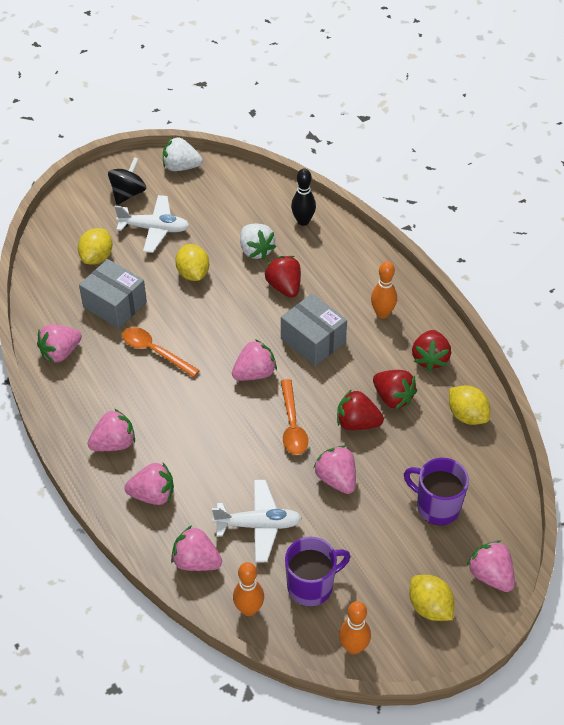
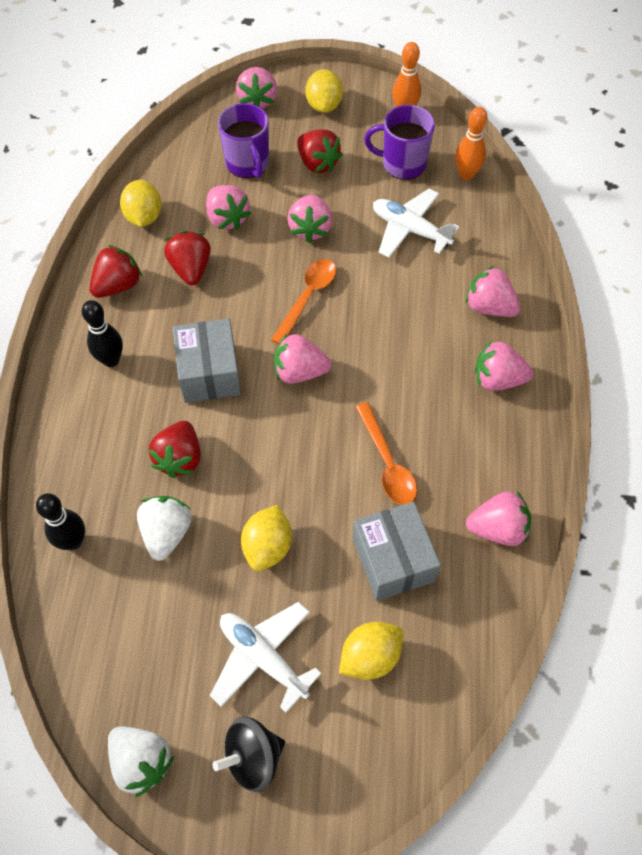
camera: 145 degrees left, 10 degrees up
(196, 561) = (486, 231): pink strawberry -> pink strawberry (227, 219)
(357, 423) = (246, 265): red strawberry -> red strawberry (317, 163)
(382, 313) = (111, 360): orange bowling pin -> black bowling pin

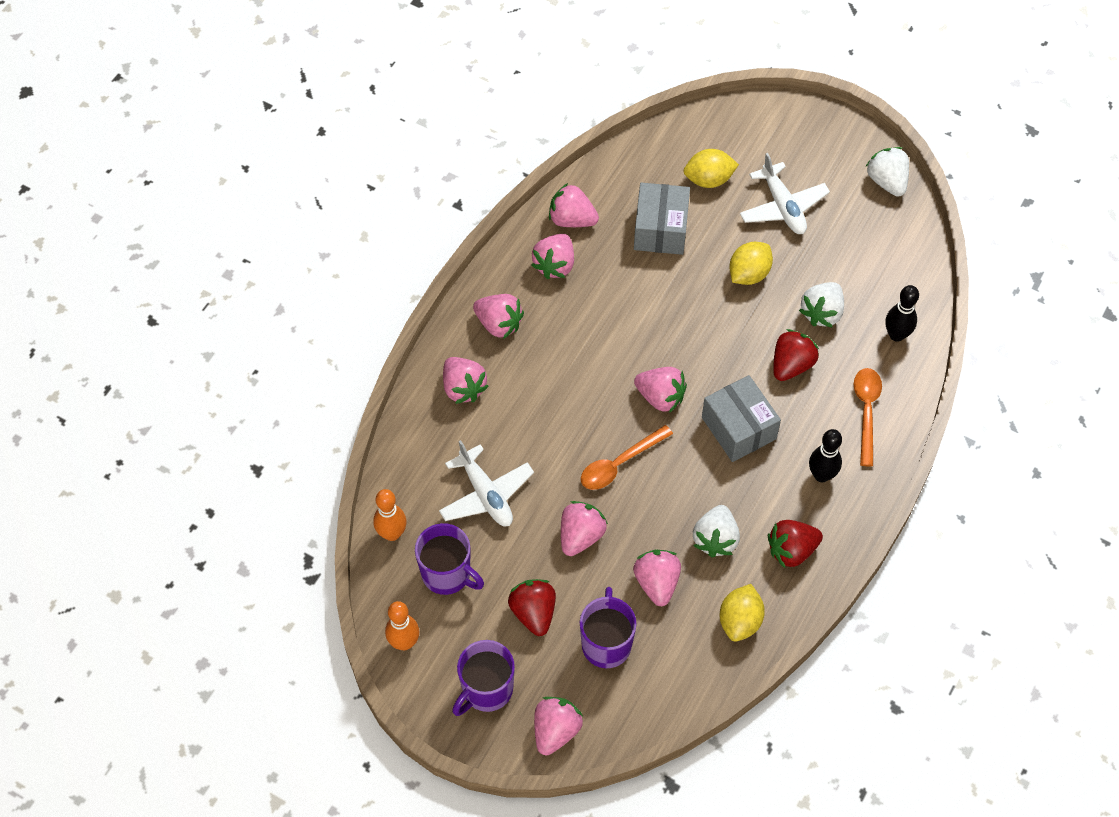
camera: 155 degrees left, 0 degrees up
(191, 269) = (715, 539): red strawberry -> white strawberry
(209, 372) = (738, 428): grey box -> grey box turned 45 degrees counterclockwise
(253, 757) = (813, 156): black spinning top -> none
(324, 105) = (486, 690): yellow lemon -> purple mug
(387, 463) = (627, 296): orange spoon -> orange spoon (866, 411)
(482, 466) = (555, 265): none -> pink strawberry

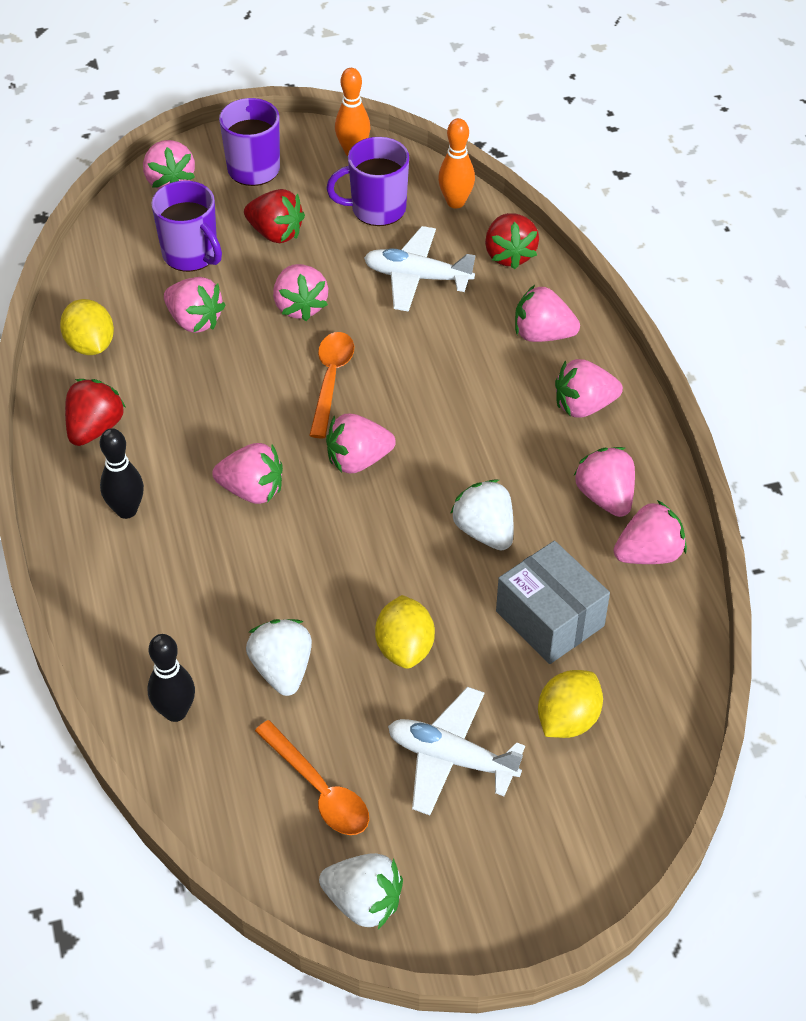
camera: 135 degrees right, 10 degrees down
(715, 539) = (176, 387): white strawberry -> white strawberry (484, 531)
(738, 428) = (252, 490): grey box -> pink strawberry
(791, 365) = (260, 589): red strawberry -> red strawberry (509, 255)
(866, 411) = (135, 604): orange spoon -> orange spoon (319, 789)

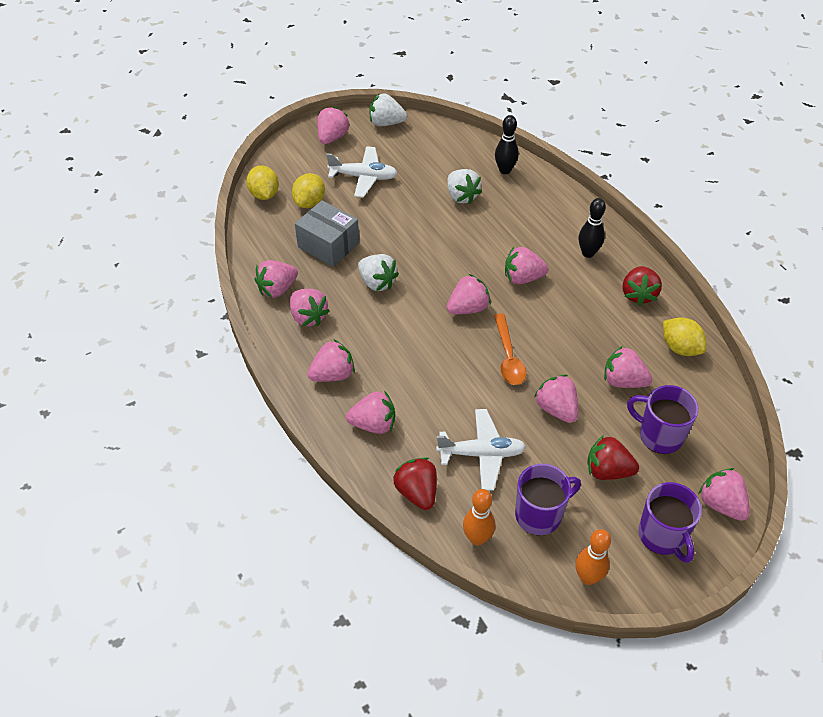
camera: 165 degrees right, 0 degrees up
(319, 789) = (422, 155): orange spoon -> none
(404, 648) = (402, 217): yellow lemon -> yellow lemon (264, 194)
(490, 886) = (332, 137): none -> pink strawberry

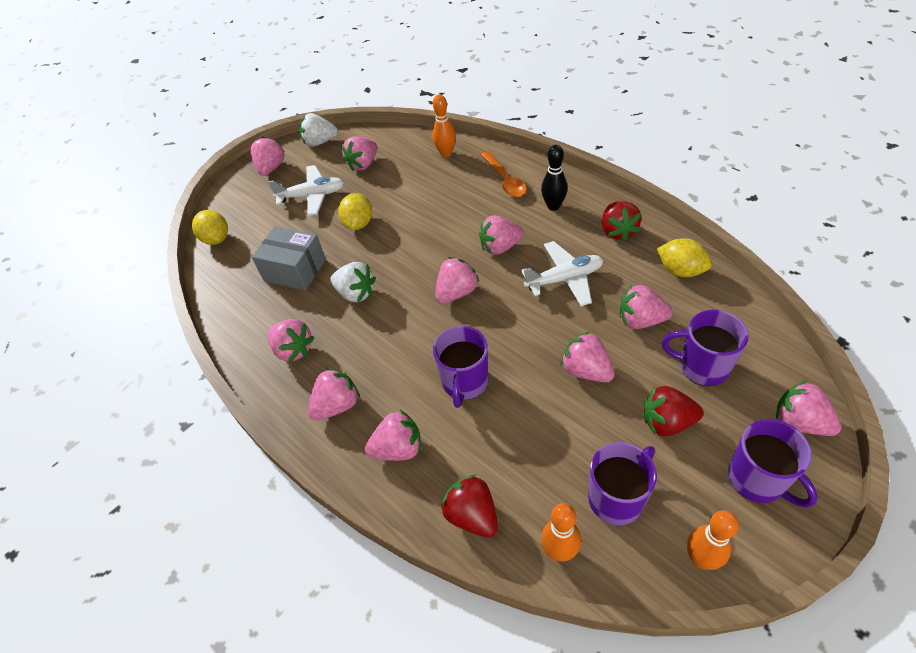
camera: 10 degrees left, 0 degrees up
(277, 289) = (253, 330): pink strawberry -> pink strawberry (363, 164)
(309, 202) = (265, 234): yellow lemon -> yellow lemon (359, 223)
(447, 388) = (465, 383): none -> purple mug
(461, 196) = (413, 187): white strawberry -> none
(482, 454) = (527, 446): white plane -> white plane (564, 279)
(505, 170) = (446, 154): black bowling pin -> orange bowling pin
(508, 357) = (516, 330): orange spoon -> orange spoon (505, 180)

